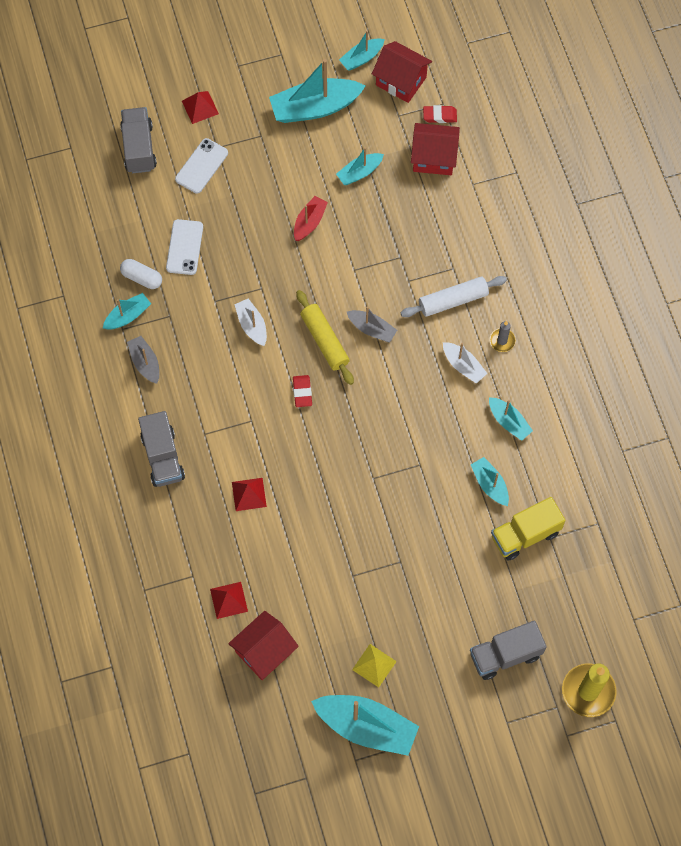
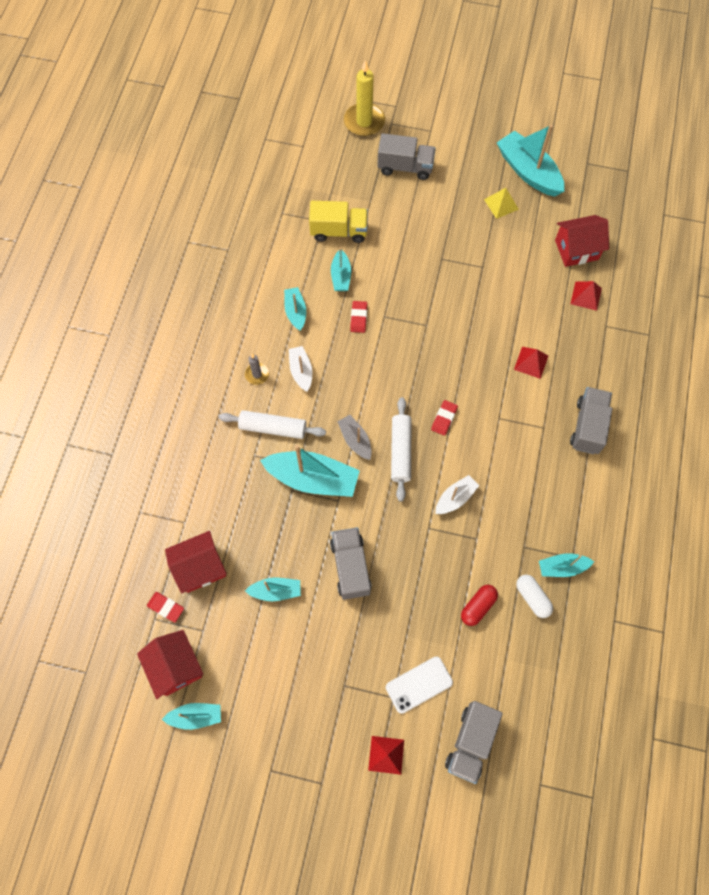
camera: 150 degrees left, 0 degrees up
(145, 363) = (566, 515): grey boat -> none
(184, 247) = (478, 606): white phone -> red capsule
(252, 325) = (455, 498): white boat -> white boat turned 135 degrees counterclockwise
(309, 222) = (350, 567): red boat -> grey truck
(315, 107) = (274, 686): turquoise boat -> turquoise boat (313, 479)
(324, 341) = (400, 451): yellow rolling pin -> white rolling pin
(433, 158) = (200, 567): red house -> red house turned 60 degrees counterclockwise
(443, 449) = (358, 318): none -> red eraser

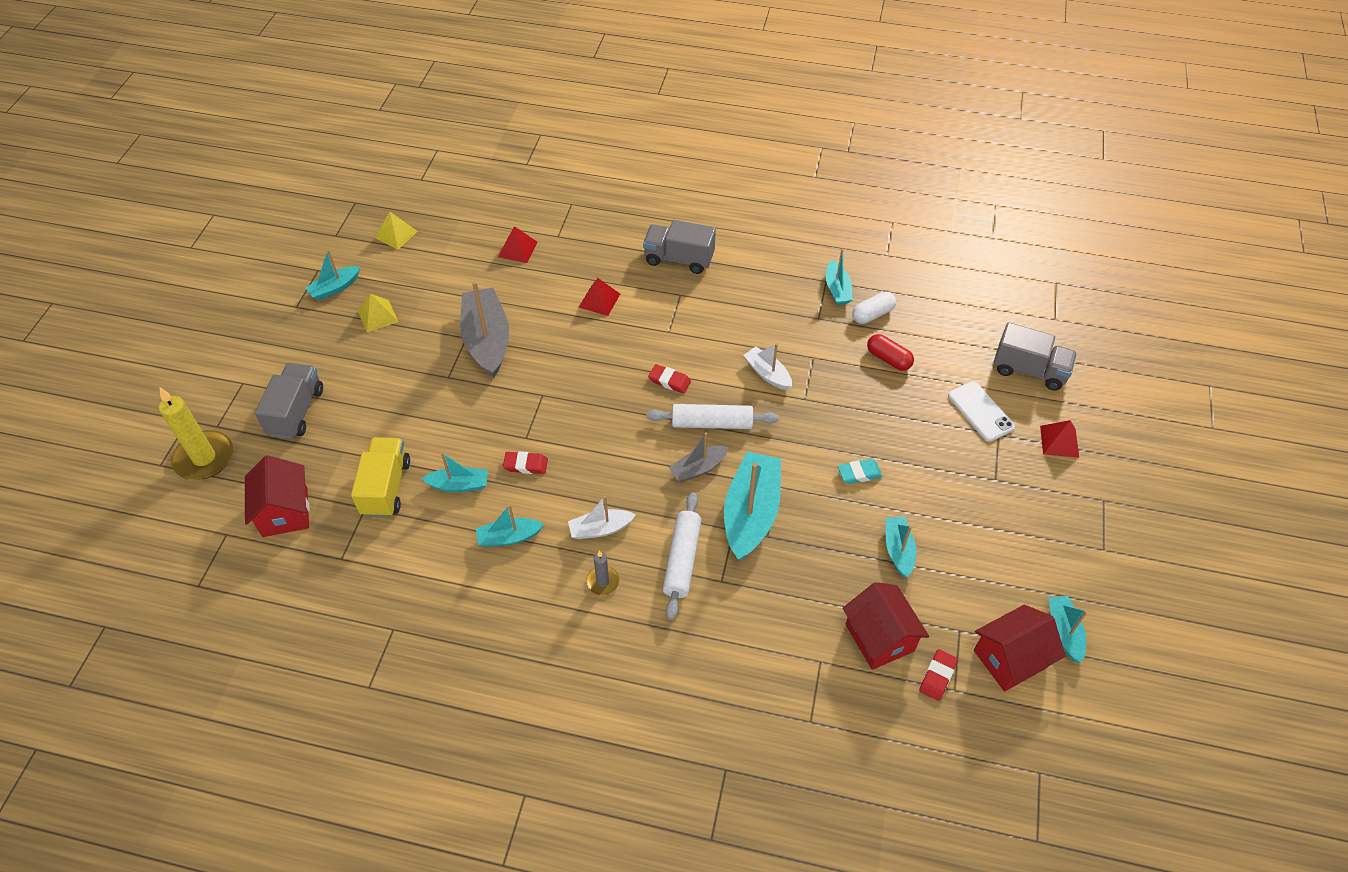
camera: 90 degrees left, 15 degrees down
(350, 567) = (859, 473): grey truck -> turquoise eraser
(480, 282) = (487, 340): none -> grey boat
(528, 172) = (335, 288): turquoise boat -> turquoise boat, size x0.54
(576, 250) = (455, 253): red house -> red house (285, 512)
(593, 205) = (396, 234): none -> yellow pyramid

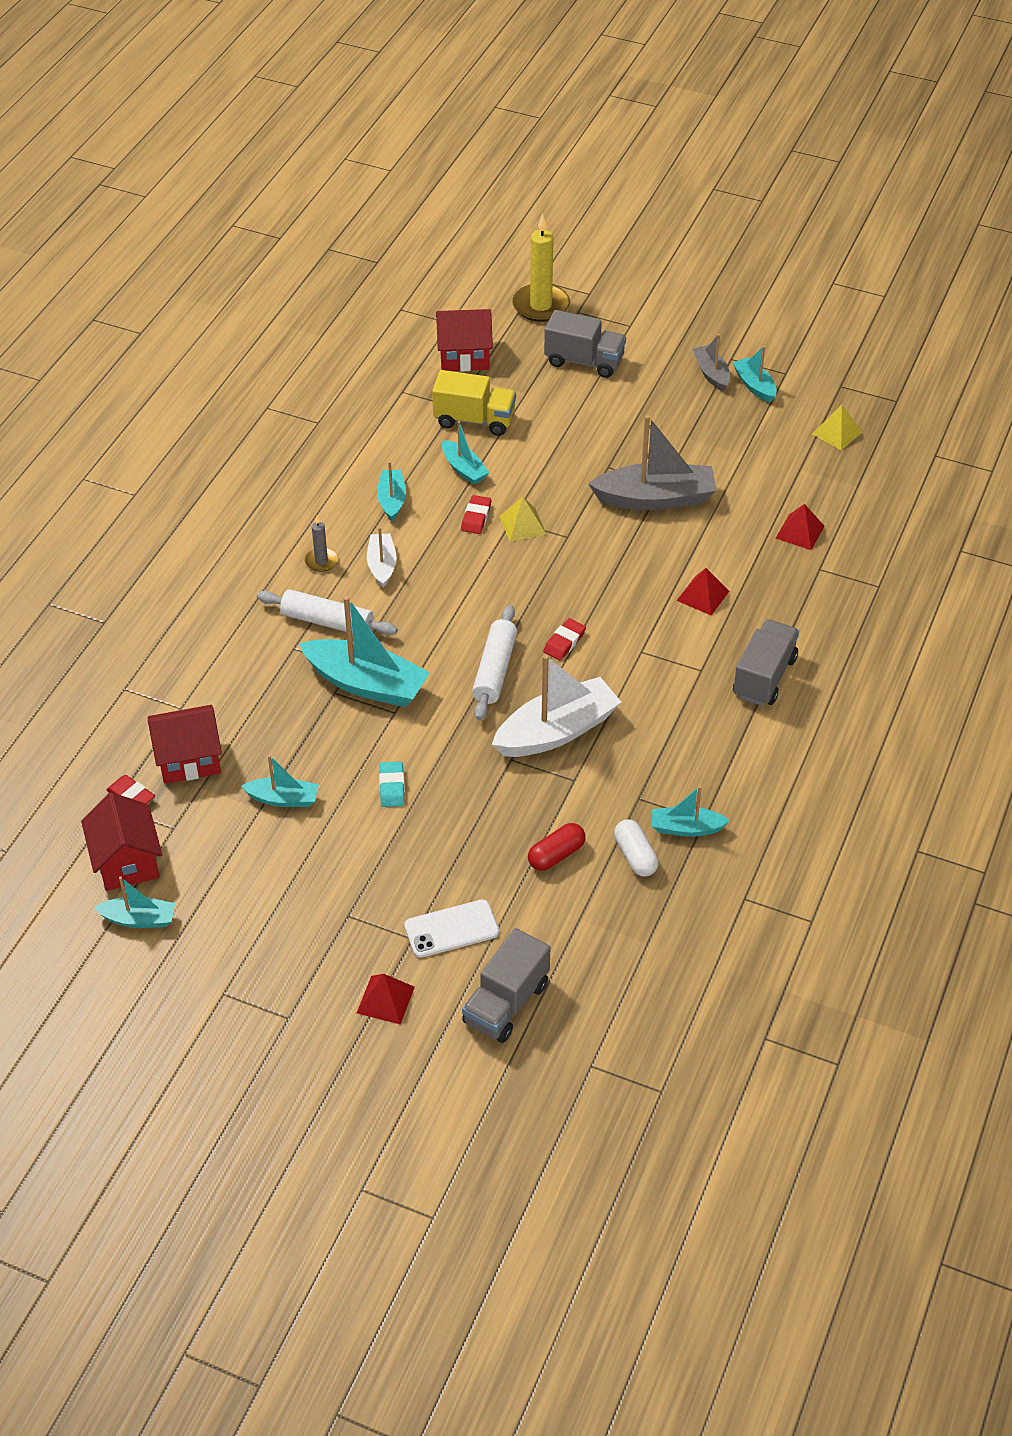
camera: 100 degrees right, 5 degrees down
(378, 316) = (707, 417): yellow pyramid -> yellow pyramid (522, 525)
(459, 485) = (464, 469): turquoise boat -> turquoise boat turned 45 degrees counterclockwise
(698, 468) = (436, 649): grey boat -> grey boat (711, 373)
(767, 374) = (557, 731): white boat -> white boat, size x1.86

